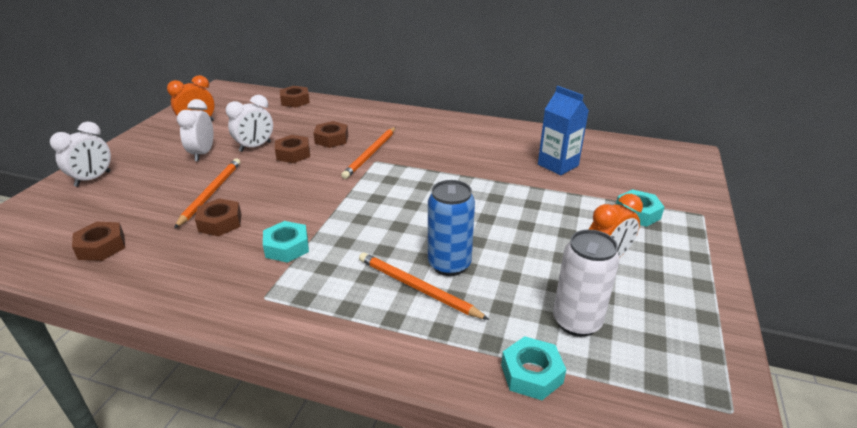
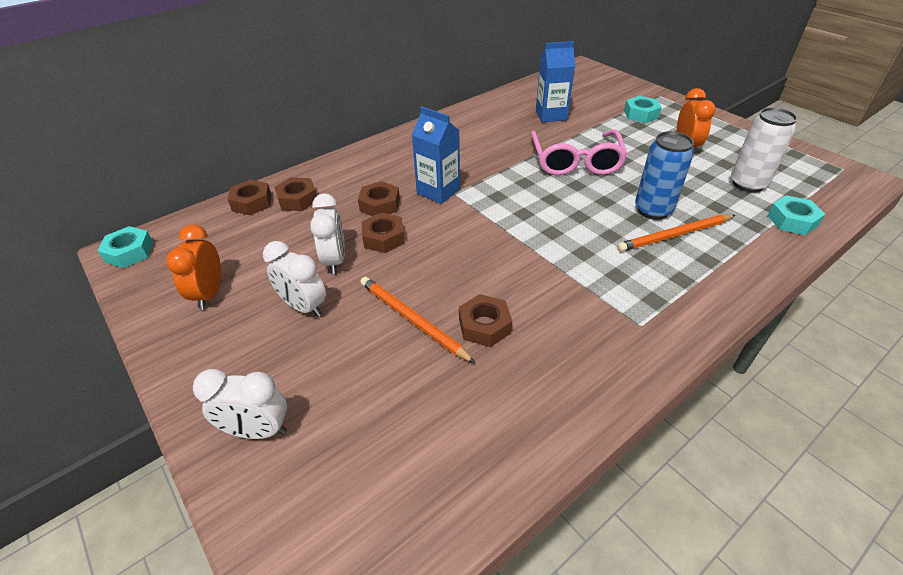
camera: 55 degrees left, 10 degrees up
(93, 179) = (258, 430): white clock -> white clock turned 120 degrees clockwise
(101, 247) = (457, 442): brown nut -> brown nut (297, 199)
(287, 247) = (567, 289): turquoise nut -> turquoise nut (130, 252)
(371, 154) = (438, 191): orange pencil -> blue carton
(488, 200) = (576, 161): none -> pink glasses

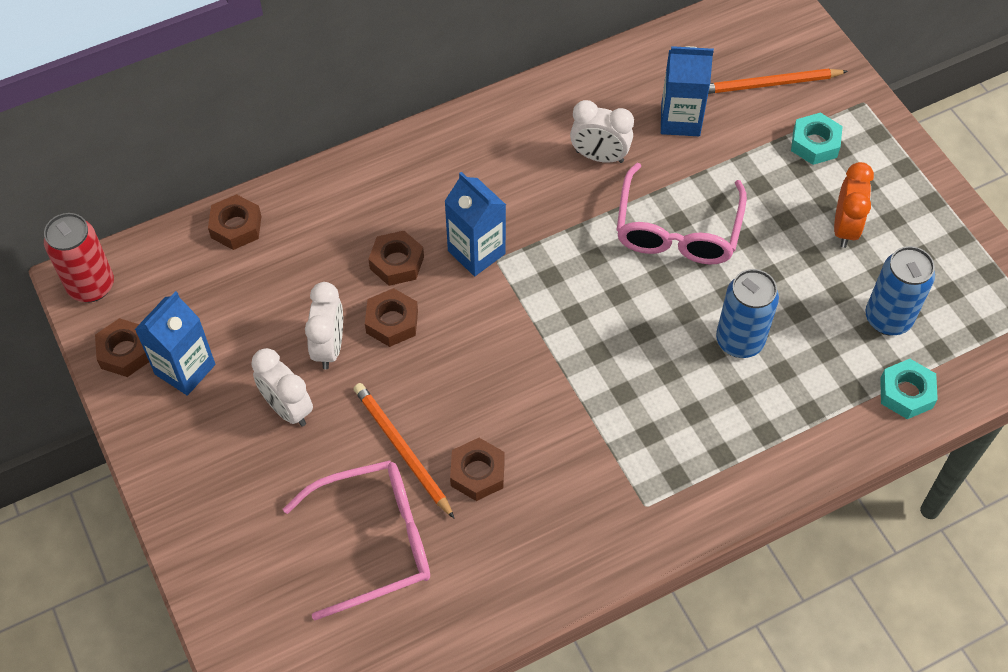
camera: 10 degrees right, 15 degrees up
(130, 252) = (91, 286): turquoise nut -> red can
(209, 294) = (185, 369): orange clock -> blue carton
(258, 430) = (232, 548): white clock -> white clock (599, 156)
(297, 199) = (294, 232): brown nut -> brown nut (125, 352)
(403, 398) = (374, 541): none -> pink glasses
(675, 235) = (747, 387): orange pencil -> orange pencil (769, 84)
(747, 184) = (888, 318): white can -> blue can

